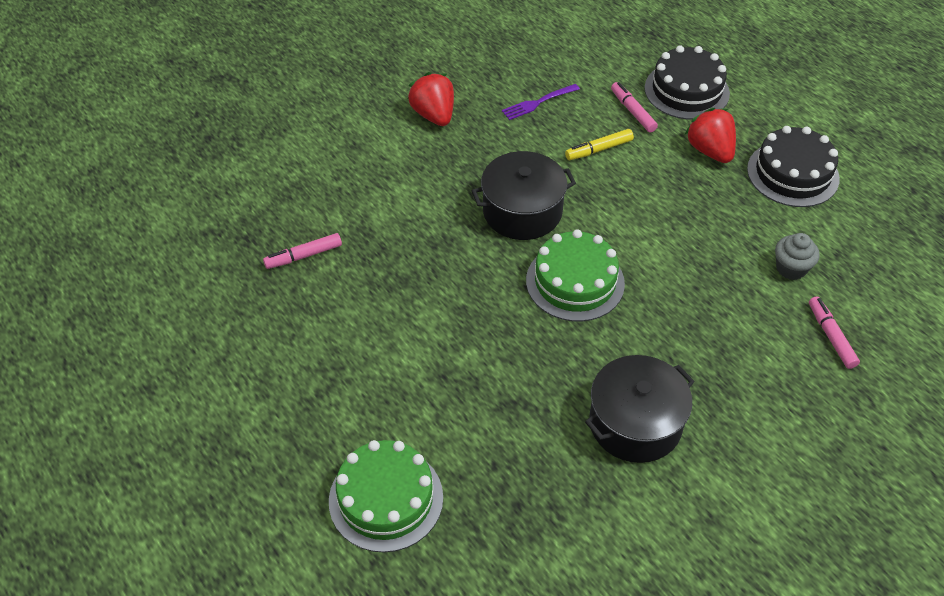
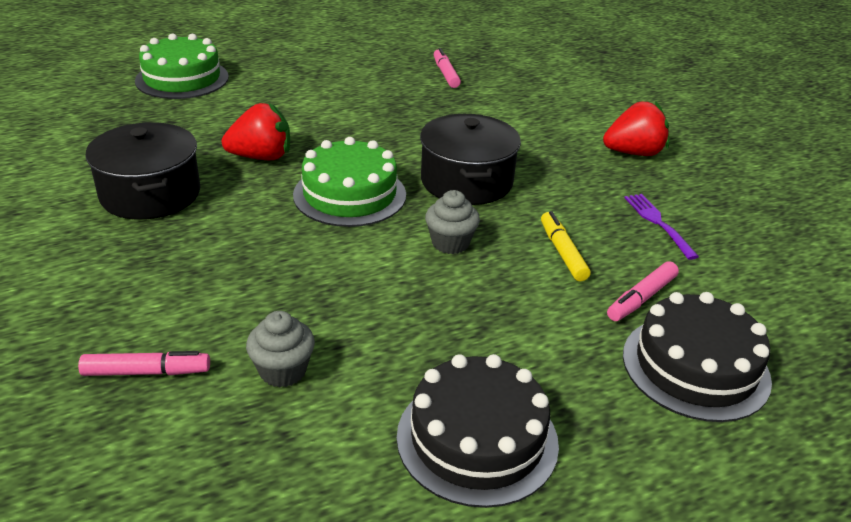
camera: 100 degrees right, 15 degrees down
(615, 209) = (450, 243): none -> grey cupcake
(633, 111) = (641, 298): pink marker -> pink marker turned 150 degrees clockwise
(710, 151) = (547, 355): red strawberry -> red strawberry (261, 157)

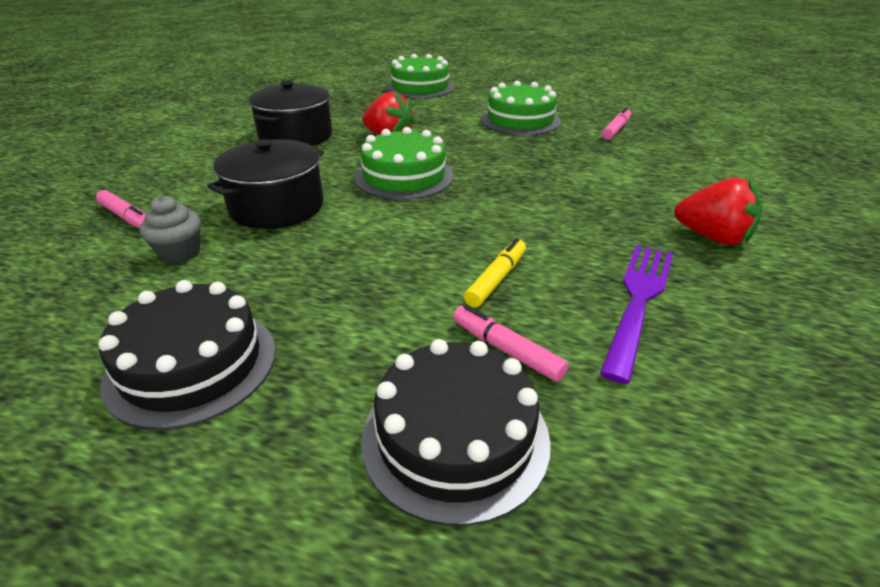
camera: 45 degrees right, 0 degrees up
(352, 90) = (520, 120): none -> green cake
(450, 243) = (417, 232): grey cupcake -> none
(466, 181) = (505, 200): black pot -> black pot (276, 207)
(641, 298) = (506, 350): pink marker -> pink marker turned 45 degrees clockwise
(659, 223) = (638, 302): purple fork -> purple fork, size x1.61

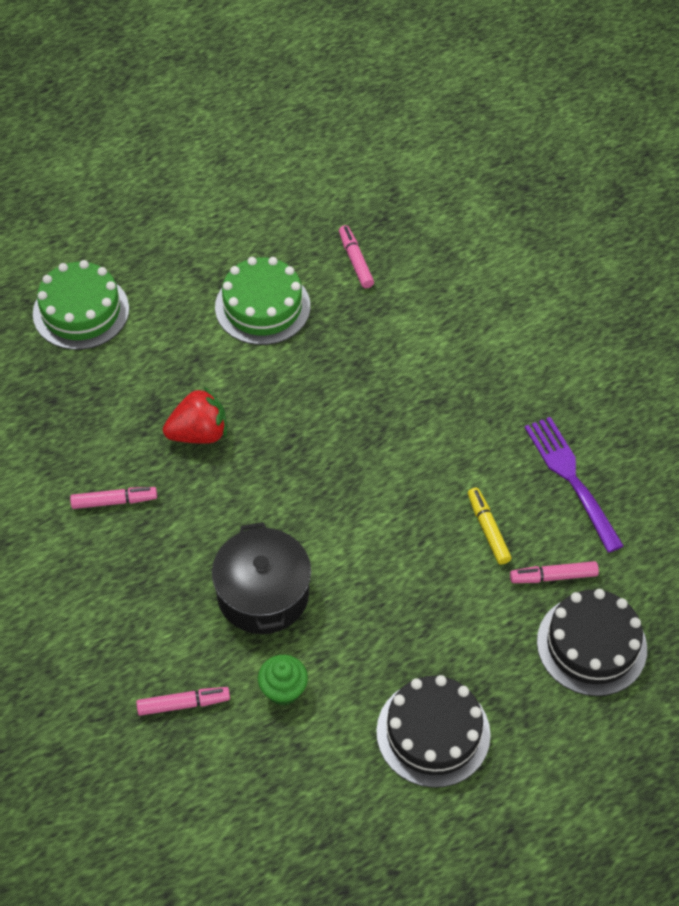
camera: 50 degrees left, 20 degrees up
(180, 253) = (283, 689): grey cupcake -> green cupcake
(295, 136) = (114, 501): black pot -> pink marker
(404, 177) = (293, 477): green cake -> none
(712, 237) = (553, 376): red strawberry -> none

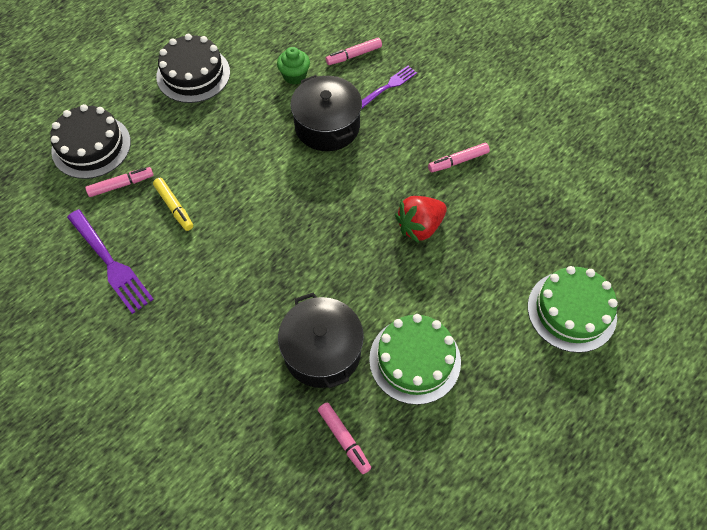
camera: 165 degrees right, 5 degrees up
(155, 635) = (388, 86): none -> purple fork
(353, 335) = (322, 351): none -> black pot

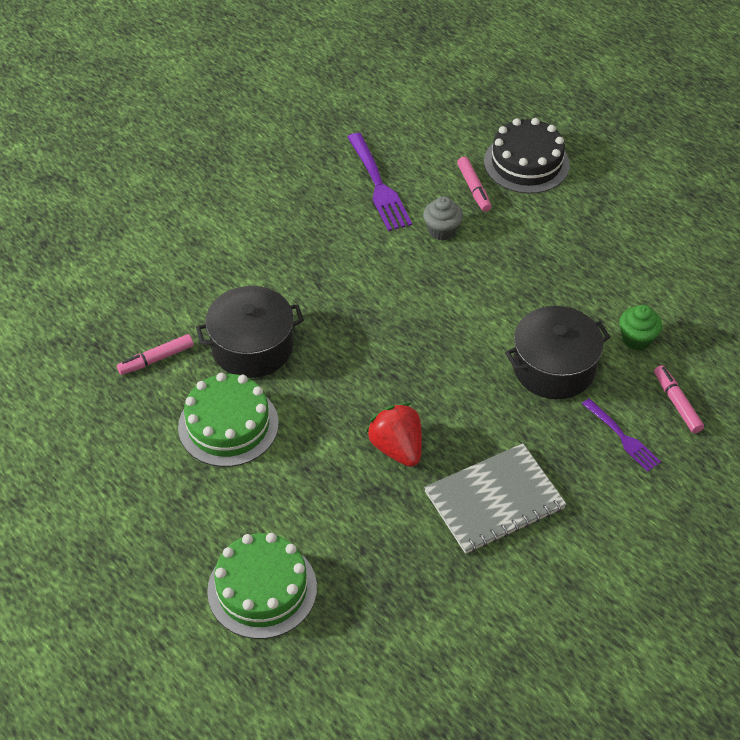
camera: 95 degrees right, 10 degrees down
(110, 263) = (378, 185): purple fork -> purple fork turned 75 degrees counterclockwise
(174, 207) = (442, 230): yellow marker -> grey cupcake
(193, 74) = (635, 243): black cake -> none
(458, 161) = (494, 500): pink marker -> grey notebook

